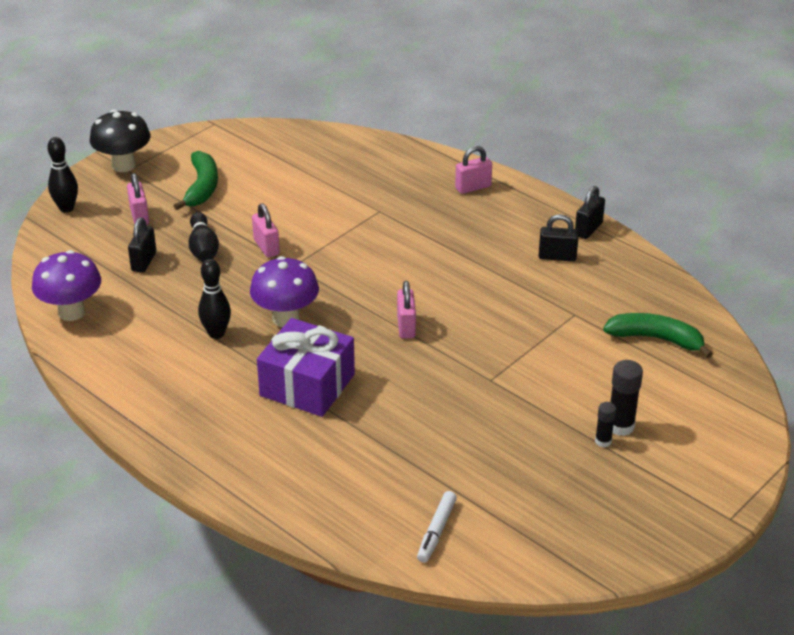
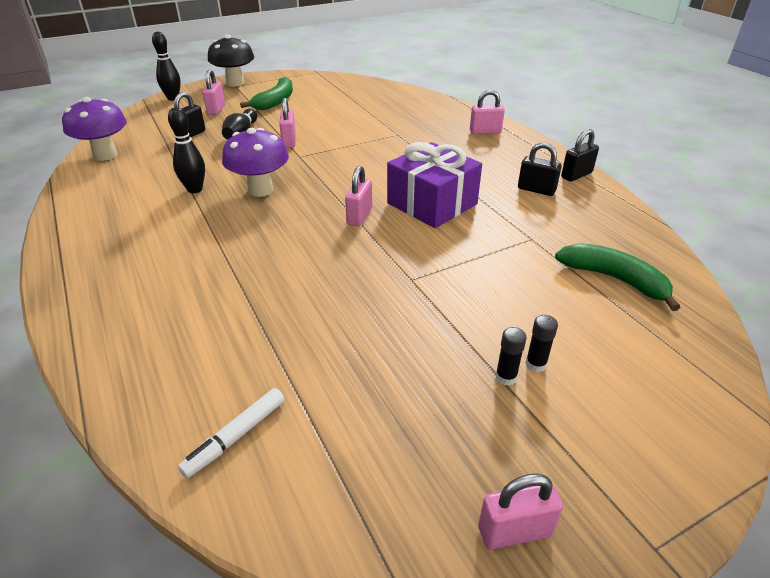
camera: 20 degrees right, 0 degrees up
(307, 385) = (231, 244): purple gift -> purple gift (432, 204)
(620, 426) = (535, 364): black glue stick -> black glue stick, size x0.60
(647, 533) = (514, 531): none -> pink padlock

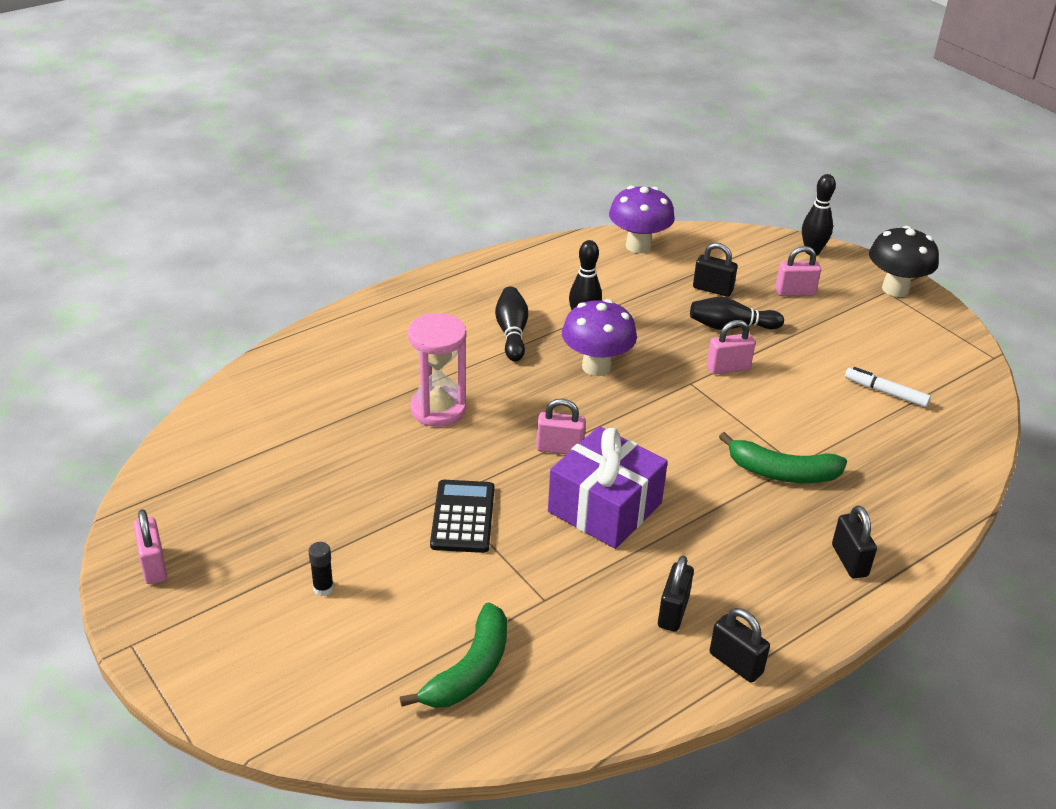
camera: 80 degrees right, 0 degrees up
(187, 226) = (512, 333): none -> black bowling pin
(236, 437) = (244, 417): white marker -> white marker (885, 392)
(275, 101) = (850, 336): green banana -> green banana (782, 472)
(283, 276) = (438, 409): none -> pink hourglass
(438, 271) = (463, 517): none -> black calculator
(485, 132) = (849, 560): pink padlock -> black padlock
(506, 377) = (306, 566): black glue stick -> none

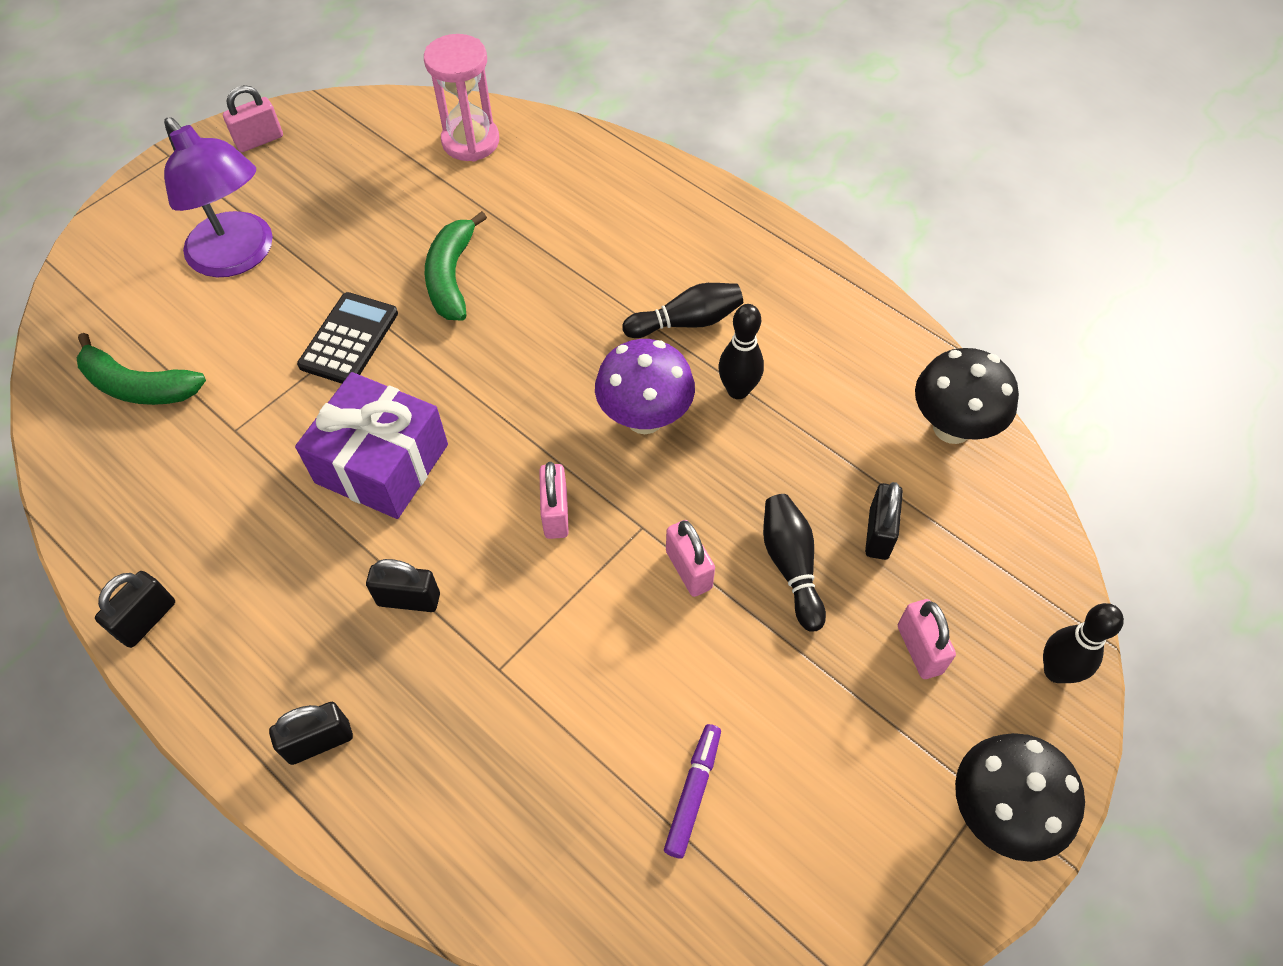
camera: 80 degrees right, 20 degrees up
(323, 588) = (239, 256): black glue stick -> purple lamp
(438, 409) = (521, 283): pink hourglass -> pink hourglass (470, 141)
(463, 517) = (349, 339): black calculator -> black calculator turned 60 degrees counterclockwise
(559, 448) = (476, 405): pink padlock -> pink padlock (555, 513)
(638, 246) = (952, 427): purple mushroom -> black mushroom
(673, 612) = (221, 550): black padlock -> black padlock (409, 599)
(782, 472) = (478, 651): green banana -> green banana (452, 276)
(885, 392) = (693, 792): white marker -> purple marker

